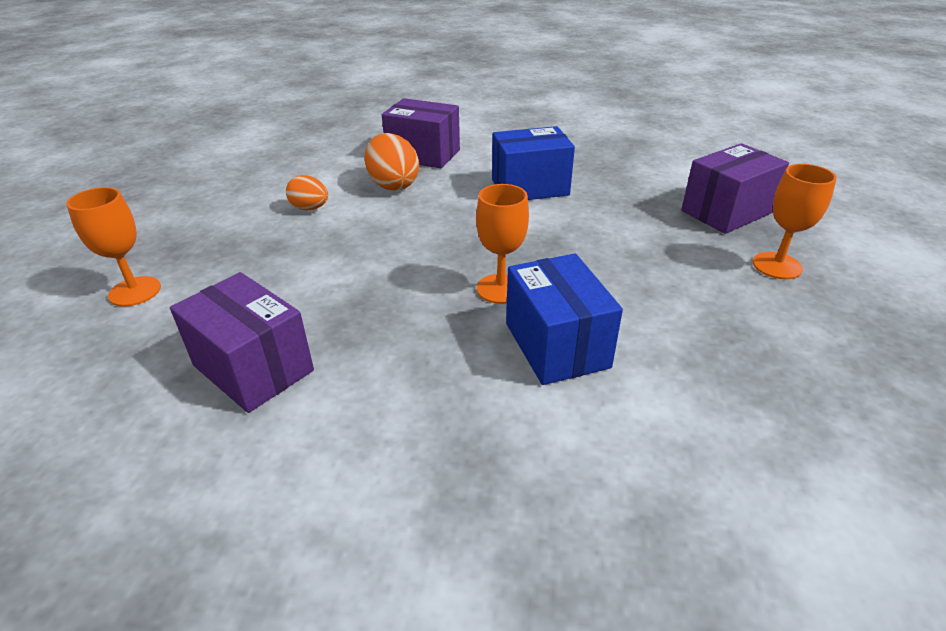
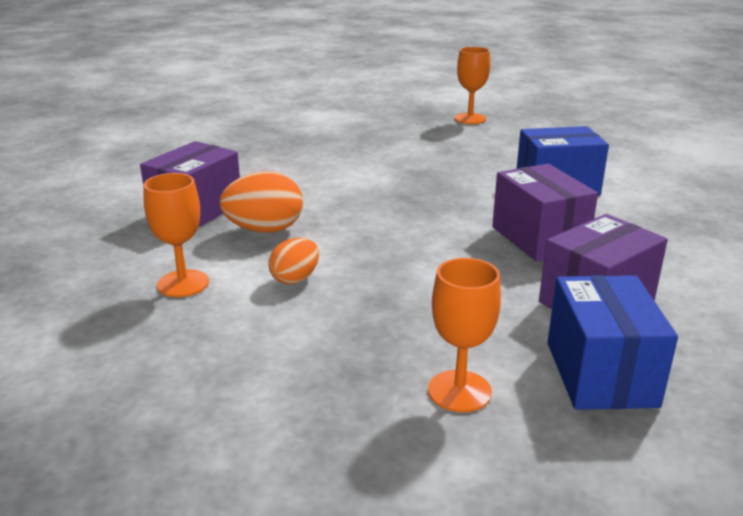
camera: 80 degrees left, 10 degrees down
(500, 289) = (484, 197): orange goblet -> orange goblet (183, 283)
(530, 187) = (314, 170): blue box -> blue box (600, 374)
(726, 212) = (394, 118): purple box -> purple box (539, 238)

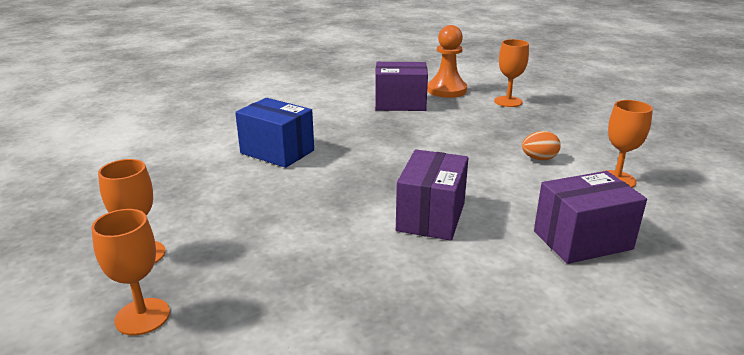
camera: 140 degrees left, 0 degrees up
(264, 230) = (532, 198): orange egg -> none
(411, 108) = (142, 316): none -> orange goblet
(539, 238) = (365, 131): purple box -> purple box (431, 216)
(600, 374) = (446, 90): blue box -> orange pawn

